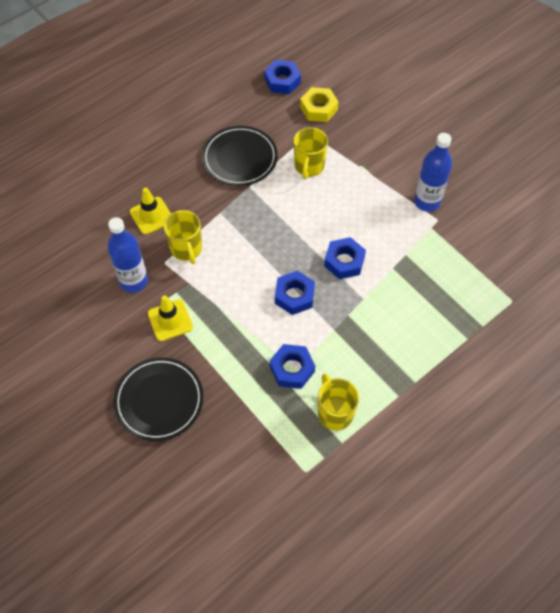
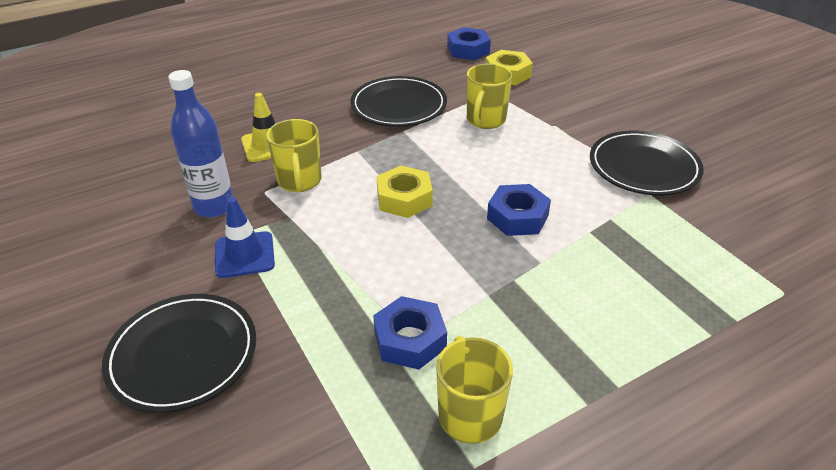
camera: 10 degrees right, 20 degrees down
(170, 320) = (244, 255): yellow traffic cone -> blue traffic cone
(264, 255) = (404, 198): none -> yellow nut
(294, 296) = (436, 247): blue nut -> none
(427, 202) = (644, 167): blue bottle -> black plate

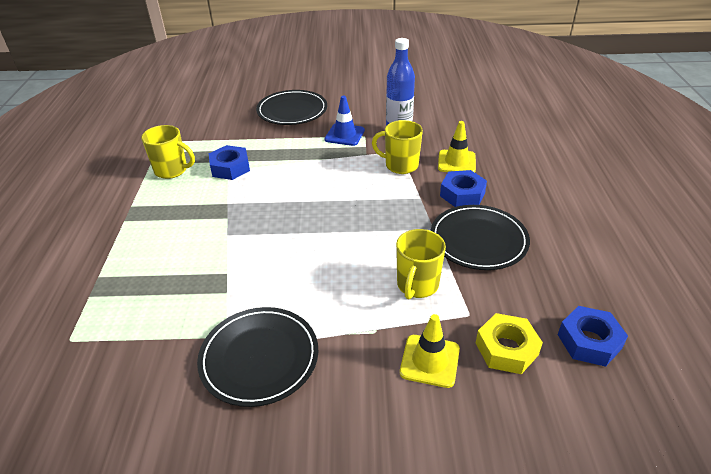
camera: 120 degrees right, 0 degrees up
(404, 198) = (343, 201): yellow nut -> none
(485, 120) = (417, 285): yellow mug -> yellow mug turned 120 degrees counterclockwise
(517, 217) = (276, 244): blue nut -> blue nut (462, 194)
(552, 97) = (430, 361): none -> yellow traffic cone

